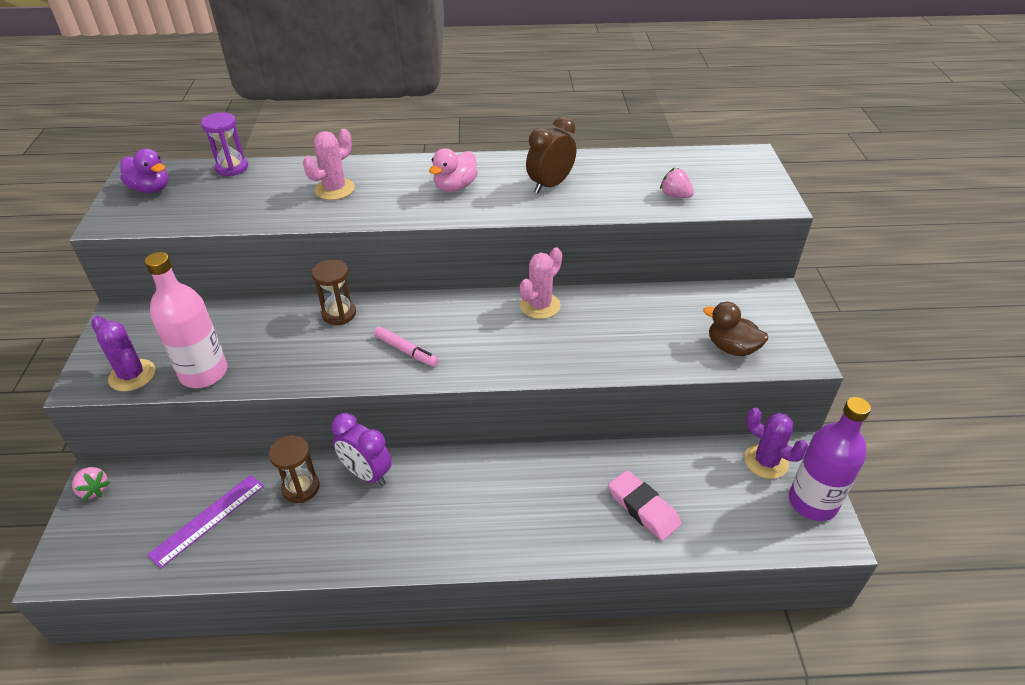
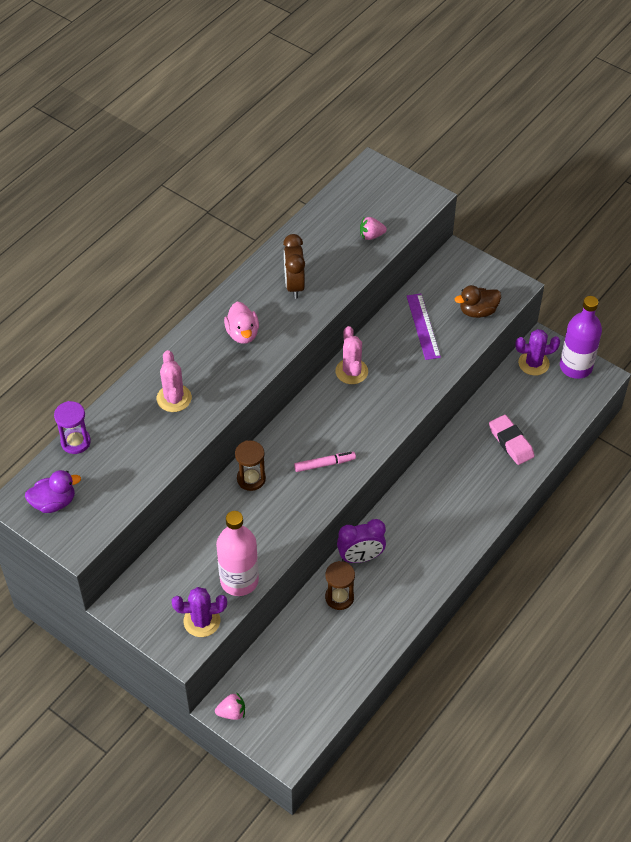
camera: 50 degrees left, 10 degrees up
(208, 519) = (320, 658): purple ruler -> purple ruler (423, 326)
(643, 508) = (511, 442): pink eraser -> pink eraser turned 60 degrees clockwise

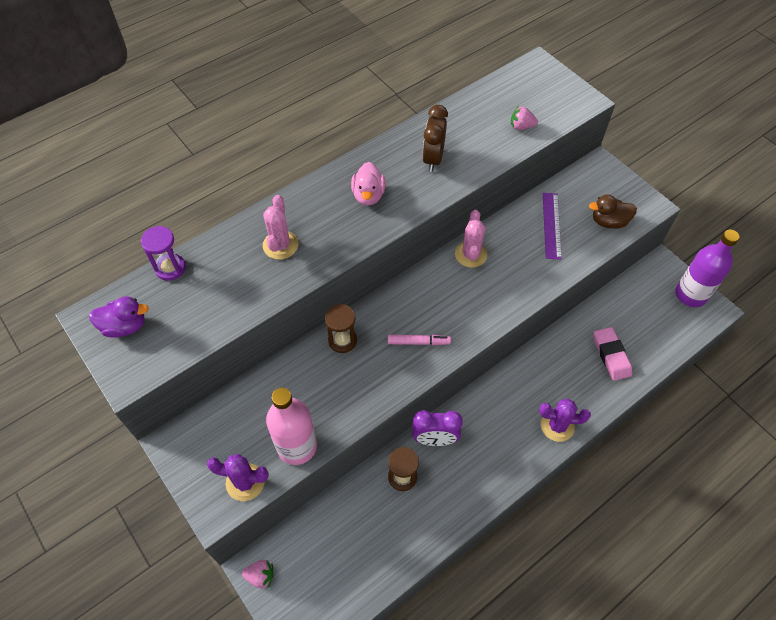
camera: 15 degrees right, 5 degrees up
(533, 363) = (650, 282): purple cactus -> purple cactus (557, 426)

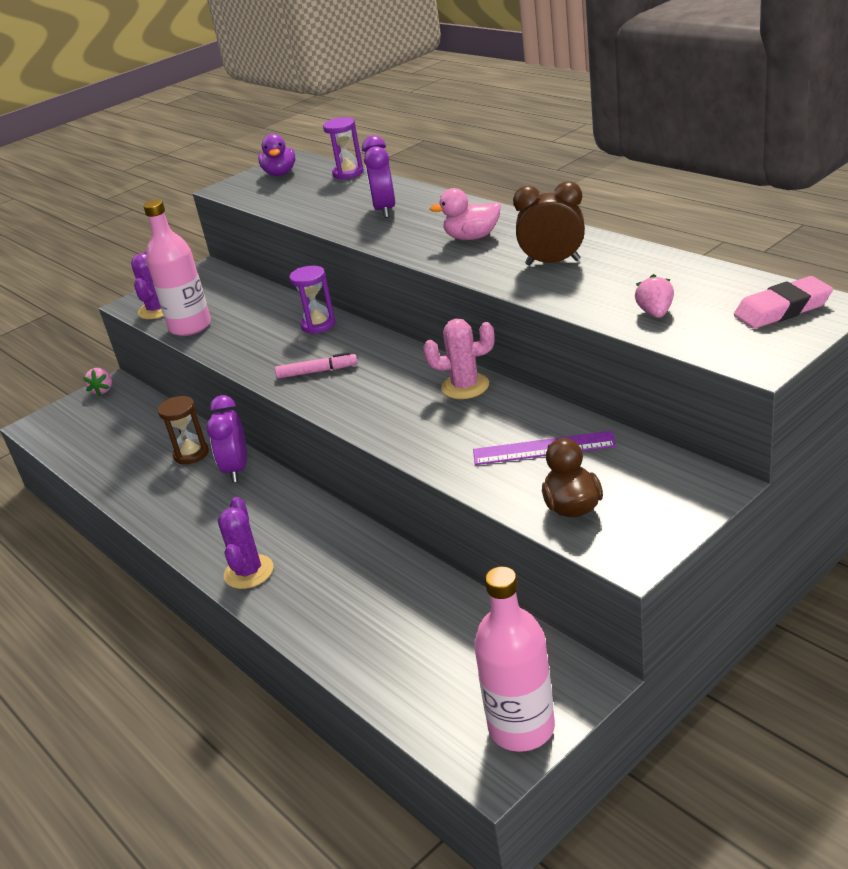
camera: 90 degrees right, 25 degrees down
(280, 245) = (385, 210): pink cactus -> purple clock
(342, 340) = (318, 325): brown hourglass -> purple hourglass
(418, 342) = (317, 371): pink marker -> pink marker turned 90 degrees counterclockwise
(611, 355) = (371, 621): pink eraser -> pink eraser (782, 309)
(690, 294) = (521, 727): purple bottle -> pink bottle

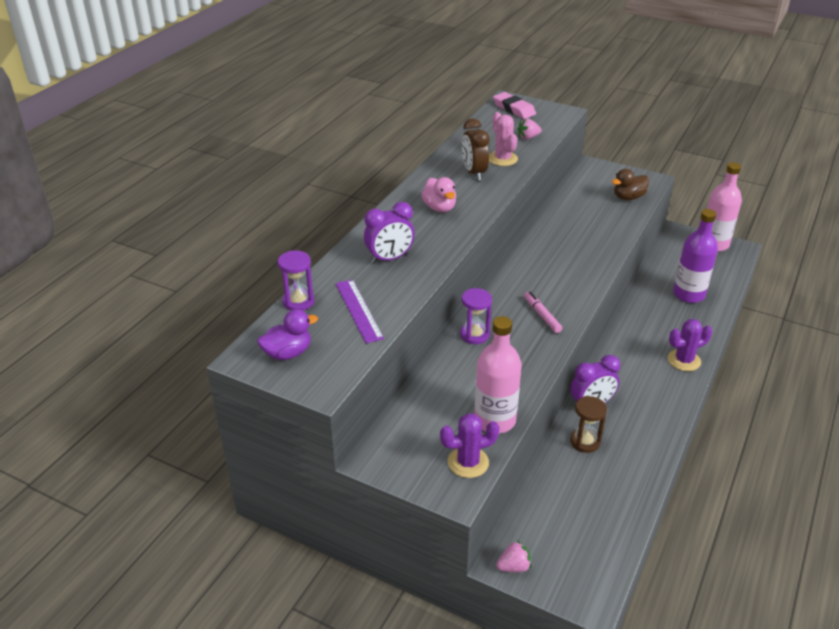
camera: 115 degrees left, 5 degrees up
(385, 629) = (688, 294): none -> purple bottle
(465, 386) = (537, 247): pink cactus -> pink cactus (502, 159)
(543, 448) = (586, 211): purple ruler -> purple ruler (359, 310)

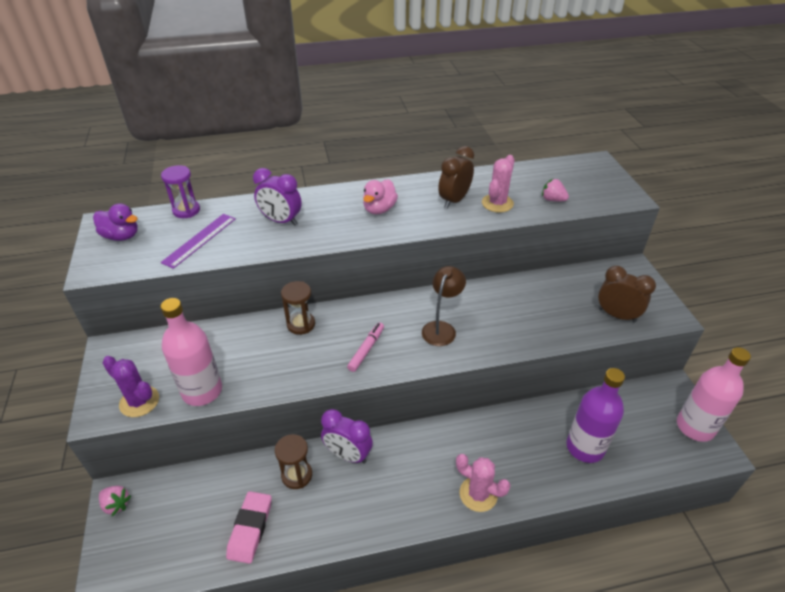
camera: 50 degrees right, 5 degrees up
(474, 335) = (301, 324): purple hourglass -> brown hourglass
(514, 109) = (587, 171): pink eraser -> pink eraser (250, 529)
(558, 271) = (441, 328): none -> brown lamp
(628, 197) = (617, 315): brown duck -> brown clock
(684, 360) = (478, 494): purple cactus -> pink cactus

